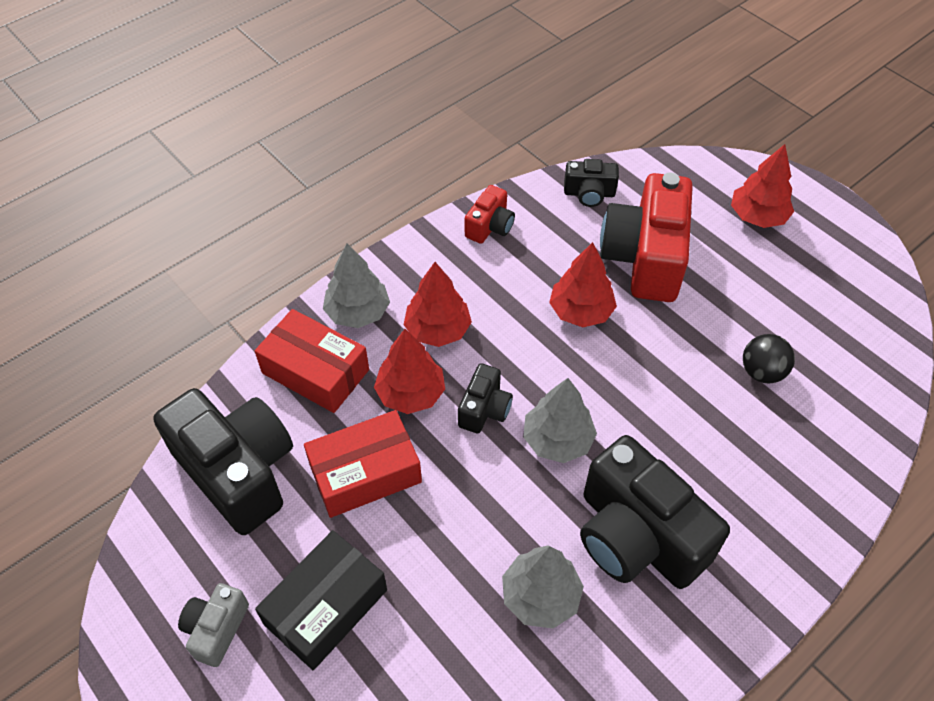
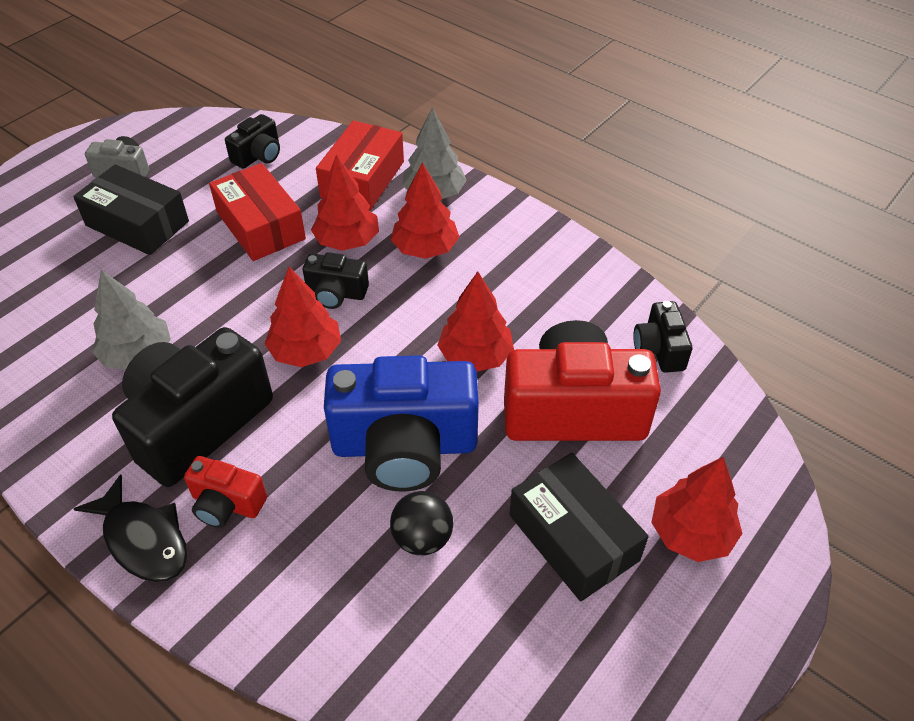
camera: 80 degrees right, 5 degrees down
(238, 471) = (258, 156): black camera -> black camera, size x0.48
(490, 226) = (574, 270): red camera -> red camera (226, 504)
(557, 440) = (306, 351): grey tree -> red tree
(673, 373) = (404, 446): none -> blue camera
(761, 280) = (573, 537): none -> black box
(764, 580) = (143, 539): none -> black fish

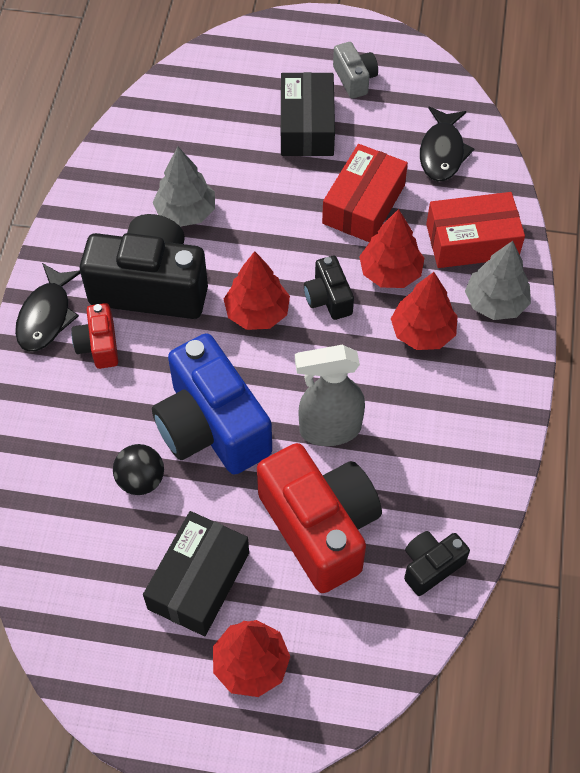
camera: 60 degrees right, 10 degrees up
(258, 156) = (442, 152): black camera -> black fish
(475, 356) = (329, 430): red tree -> grey spray bottle

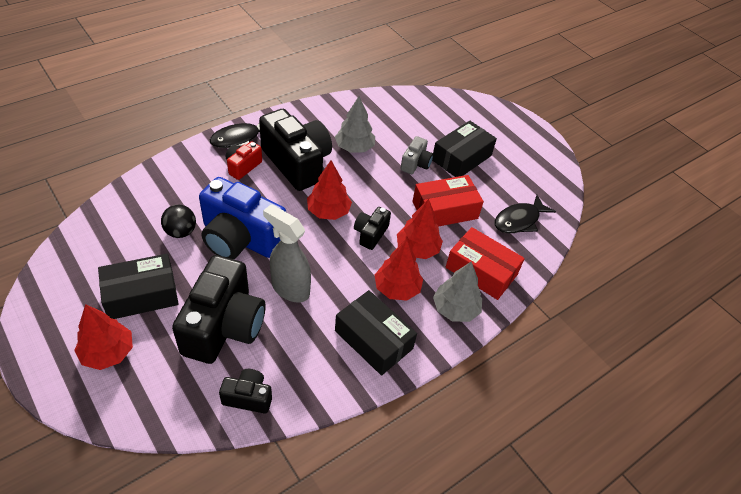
camera: 40 degrees right, 10 degrees down
(211, 427) = (240, 238): blue camera -> blue camera turned 75 degrees counterclockwise
(320, 527) = (224, 326): red camera -> black camera
(354, 79) = (513, 157): grey camera -> grey camera (415, 164)
(465, 403) = (373, 340): none -> black box

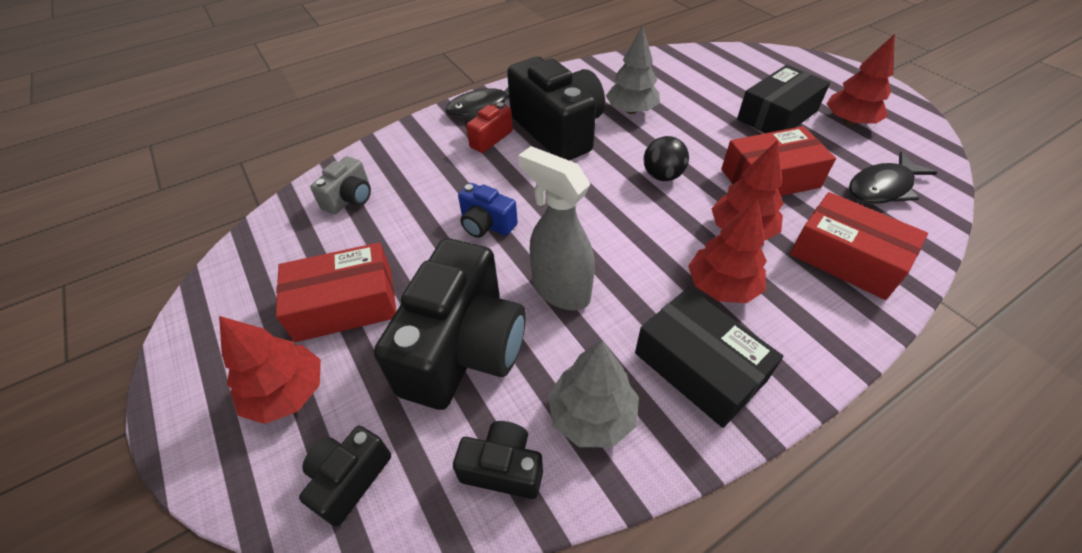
camera: 10 degrees right, 0 degrees up
(141, 295) = (345, 304): black box -> red box
(181, 232) = (405, 218): black ball -> black ball (662, 176)
(240, 238) = (486, 224): blue camera -> blue camera, size x0.48
(328, 211) = (605, 186): red tree -> red tree (849, 121)
(370, 234) = (669, 212): black camera -> black camera (349, 479)
(415, 164) = (716, 125): grey camera -> grey camera (350, 198)
(455, 309) = (821, 316): grey tree -> grey tree (592, 415)

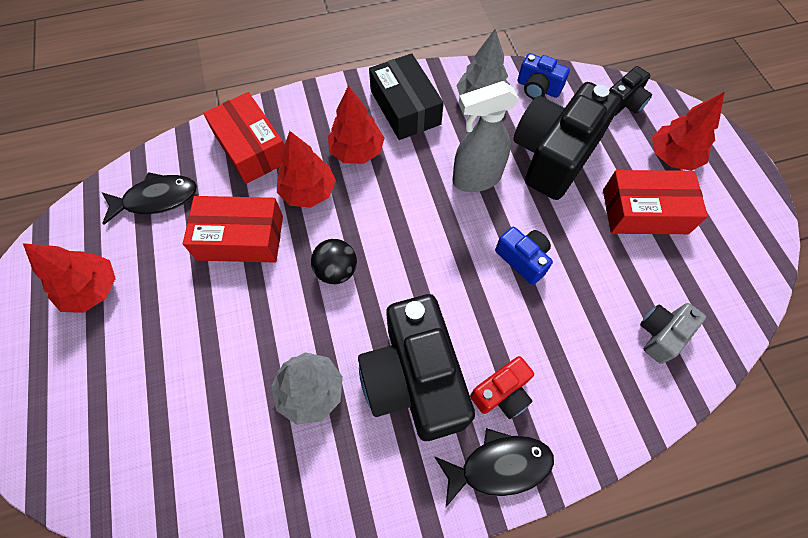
camera: 165 degrees left, 15 degrees up
(503, 468) = (538, 88): black camera -> blue camera
(560, 290) = (476, 179): grey spray bottle -> grey spray bottle turned 105 degrees clockwise
(777, 115) = (154, 325): black box -> none

